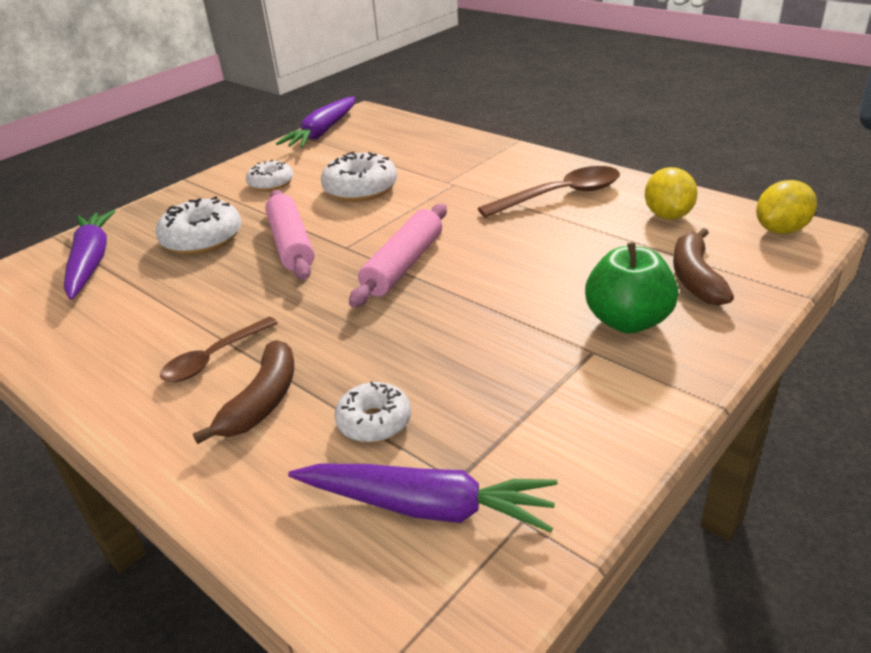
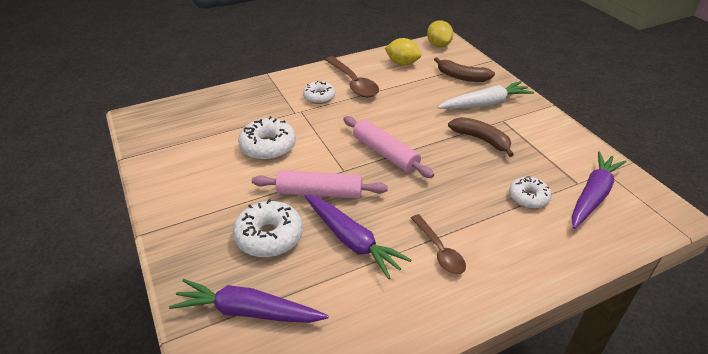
camera: 70 degrees left, 5 degrees up
(262, 401) = (494, 235): brown banana -> brown banana (481, 139)
(271, 183) = (210, 186): white donut -> white donut (319, 97)
(323, 132) = (145, 143): purple carrot -> purple carrot (351, 240)
(560, 195) = (353, 83): brown spoon -> brown spoon turned 150 degrees clockwise
(627, 321) = (485, 104): green apple -> white carrot

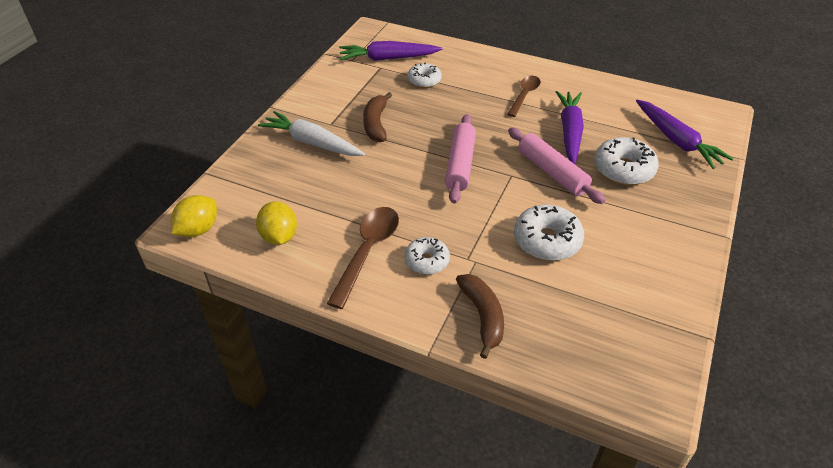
camera: 130 degrees left, 5 degrees up
(462, 77) = (269, 177): brown banana -> brown banana (483, 316)

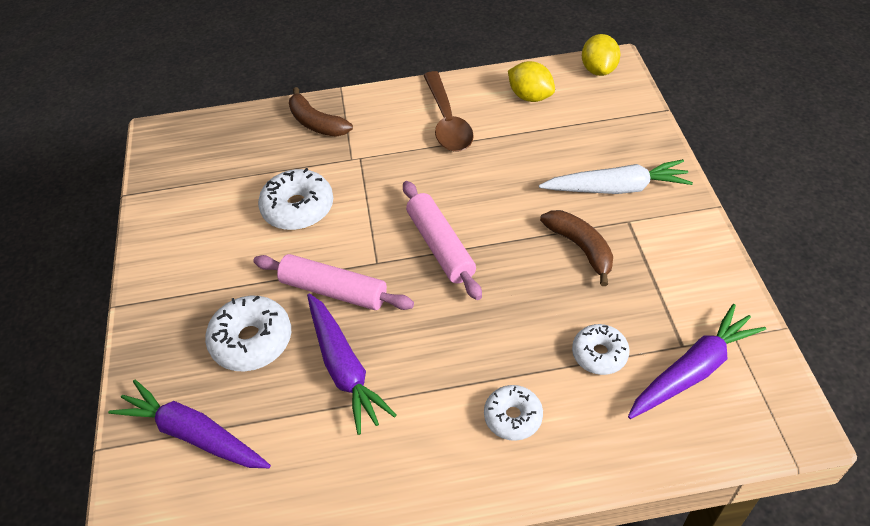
camera: 150 degrees right, 5 degrees up
(427, 261) = (392, 139): white donut -> white donut (513, 417)
(524, 95) = (444, 406): brown spoon -> none

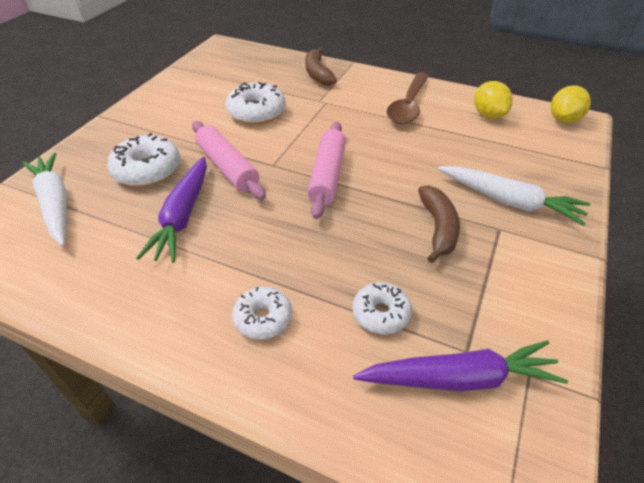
camera: 30 degrees right, 5 degrees down
(194, 434) = (55, 204): purple carrot -> white carrot

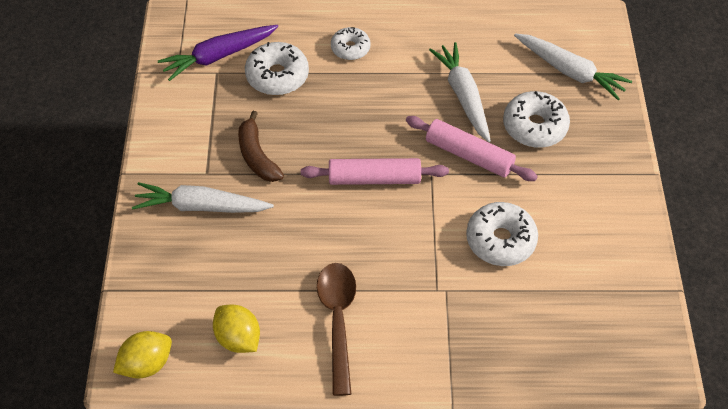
camera: 155 degrees right, 10 degrees up
(183, 216) = (463, 96): purple carrot -> white carrot
(317, 74) = (482, 348): brown banana -> none
(327, 175) = (374, 178): pink rolling pin -> pink rolling pin turned 75 degrees counterclockwise
(381, 314) = (277, 76): white donut -> white donut, size x1.56
(563, 120) = (146, 364): yellow lemon -> yellow lemon turned 45 degrees clockwise

